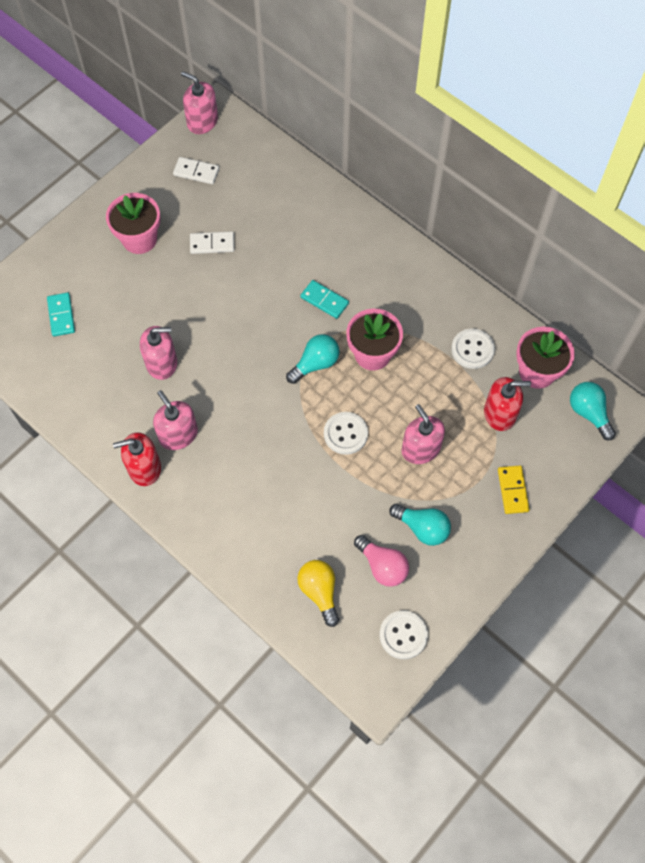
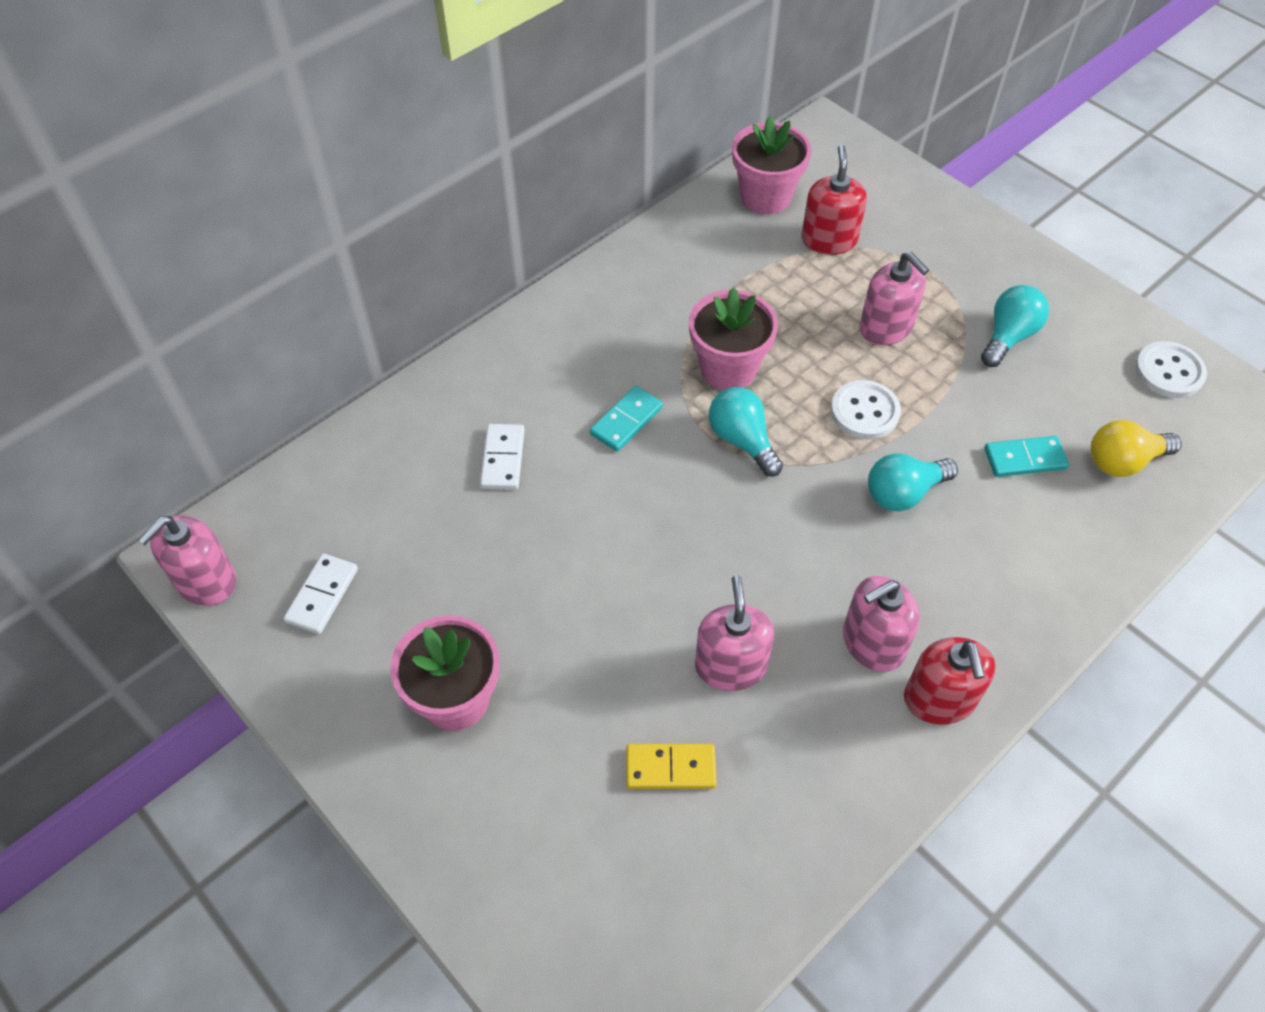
camera: 85 degrees left, 10 degrees down
(61, 315) = (613, 849): turquoise domino -> turquoise domino (1024, 459)
(212, 244) = (489, 576): white domino -> white domino (503, 459)
(382, 566) = (1071, 385): pink light bulb -> none
(420, 449) = (886, 327): pink soap dispenser -> pink soap dispenser turned 105 degrees counterclockwise
(472, 349) = (727, 257): white button -> none
(512, 490) = (943, 240): yellow domino -> yellow domino (670, 768)
(588, 413) = (827, 157): turquoise light bulb -> turquoise light bulb (903, 493)

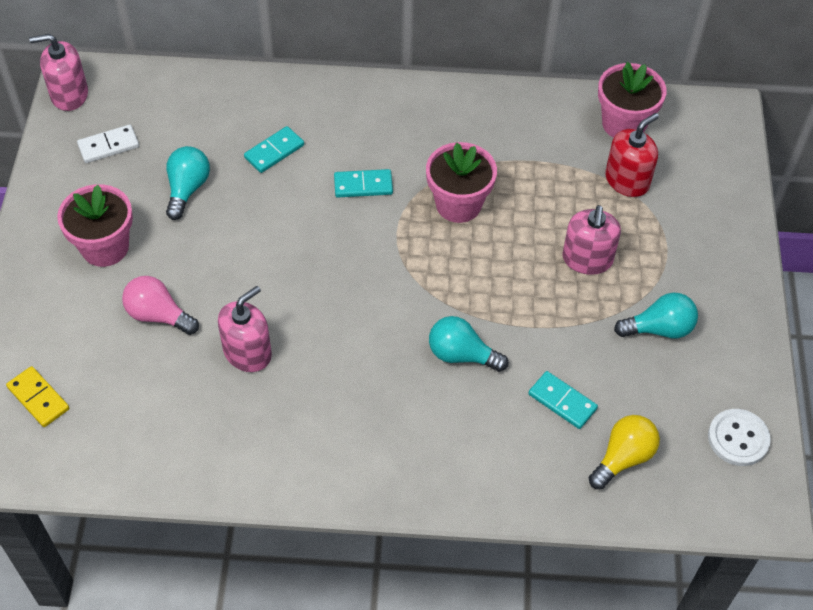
camera: 45 degrees right, 0 degrees up
(503, 459) = (274, 151): white domino -> turquoise domino
(600, 713) = (158, 315): none -> pink light bulb
(670, 768) = (156, 370): yellow domino -> yellow domino (38, 398)
(742, 440) = (411, 249): turquoise light bulb -> turquoise light bulb (187, 189)
(864, 411) = (504, 293): white button -> none
(872, 643) = (333, 410): pink soap dispenser -> none
(939, 699) = (328, 469): red soap dispenser -> none
(1123, 461) = (623, 458): yellow light bulb -> yellow light bulb turned 105 degrees clockwise

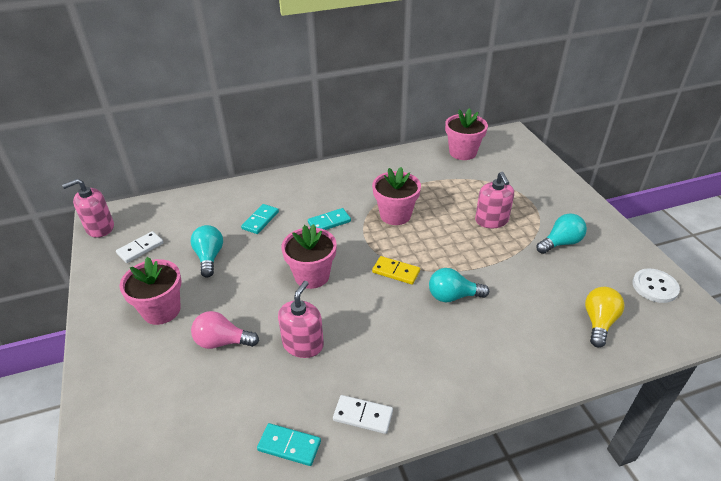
camera: 20 degrees left, 15 degrees down
(38, 398) = (144, 437): yellow domino -> yellow domino (396, 272)
(272, 462) = (363, 416): none -> white domino
(301, 262) = (312, 276): none -> pink flower pot
(562, 401) = (536, 302): turquoise domino -> turquoise domino (289, 445)
(627, 180) = (484, 177): red soap dispenser -> none

